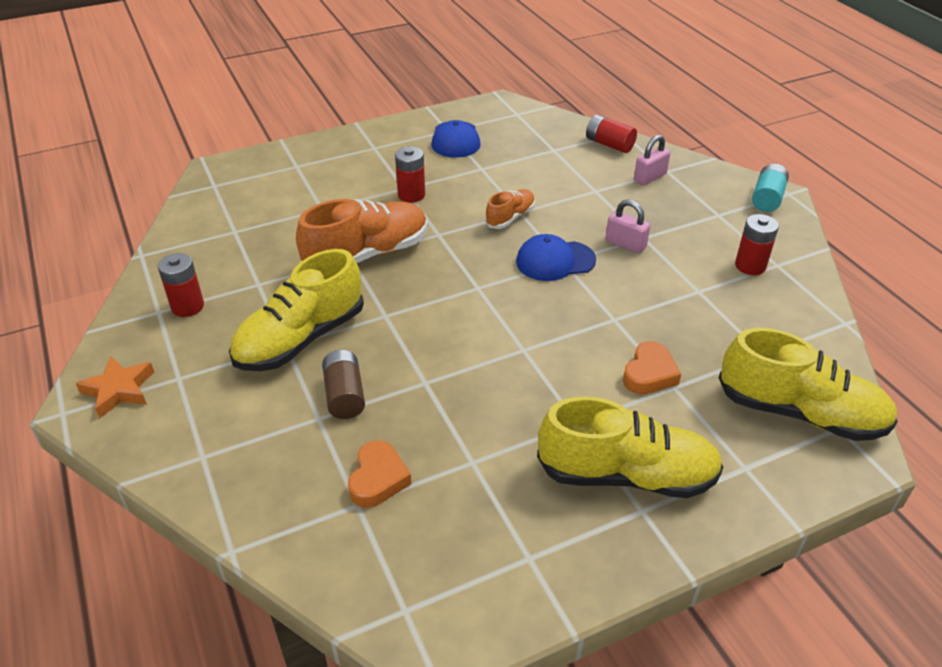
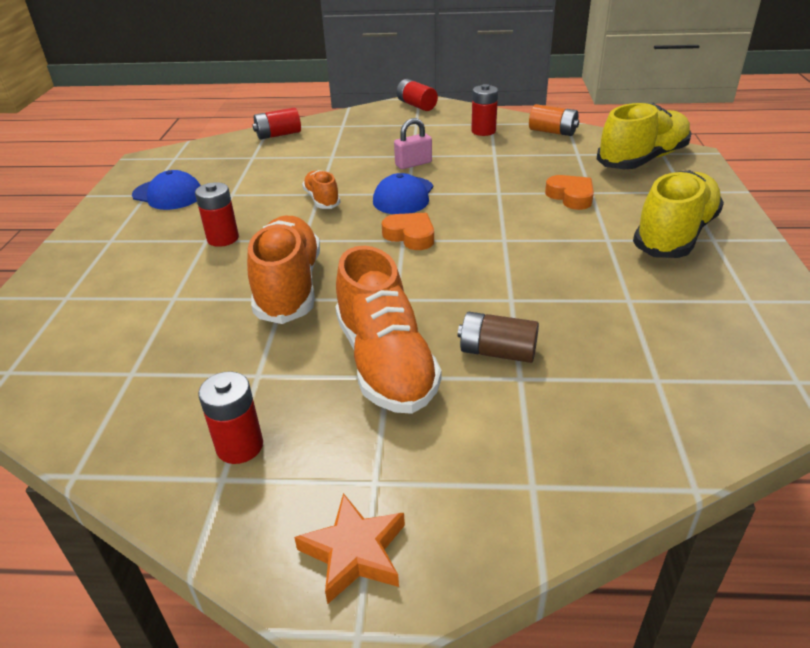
camera: 60 degrees left, 5 degrees down
(300, 339) = (385, 363): yellow shoe -> orange shoe
(378, 479) = (627, 358): orange heart -> orange heart (410, 236)
(650, 177) = (342, 133): pink padlock -> none
(767, 198) = (416, 105): turquoise battery -> red battery
(804, 318) = (552, 132): none -> orange battery

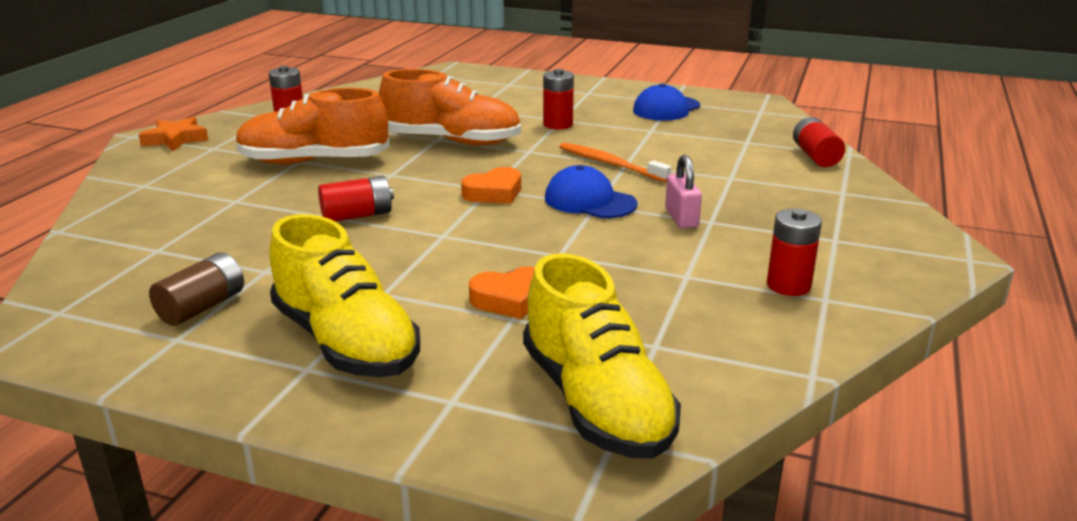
camera: 105 degrees right, 10 degrees down
(322, 199) = (610, 164): orange shoe -> orange toothbrush
(416, 105) = (929, 252): red battery -> red battery (357, 216)
(497, 352) = (274, 198): brown battery -> brown battery (202, 307)
(552, 132) = (765, 347): orange battery -> none

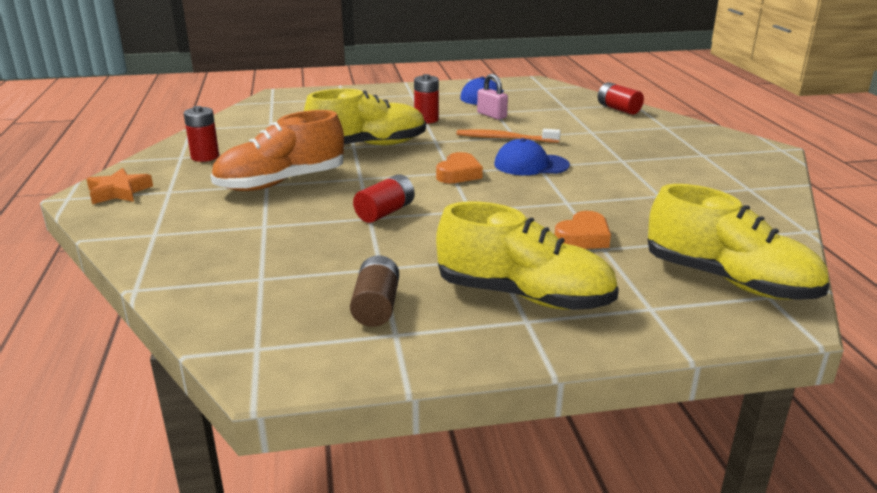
camera: 30 degrees left, 0 degrees up
(452, 141) = (368, 146): orange shoe -> yellow shoe
(681, 218) = (602, 162): pink padlock -> pink padlock (491, 115)
(788, 285) = (720, 186): red battery -> none

